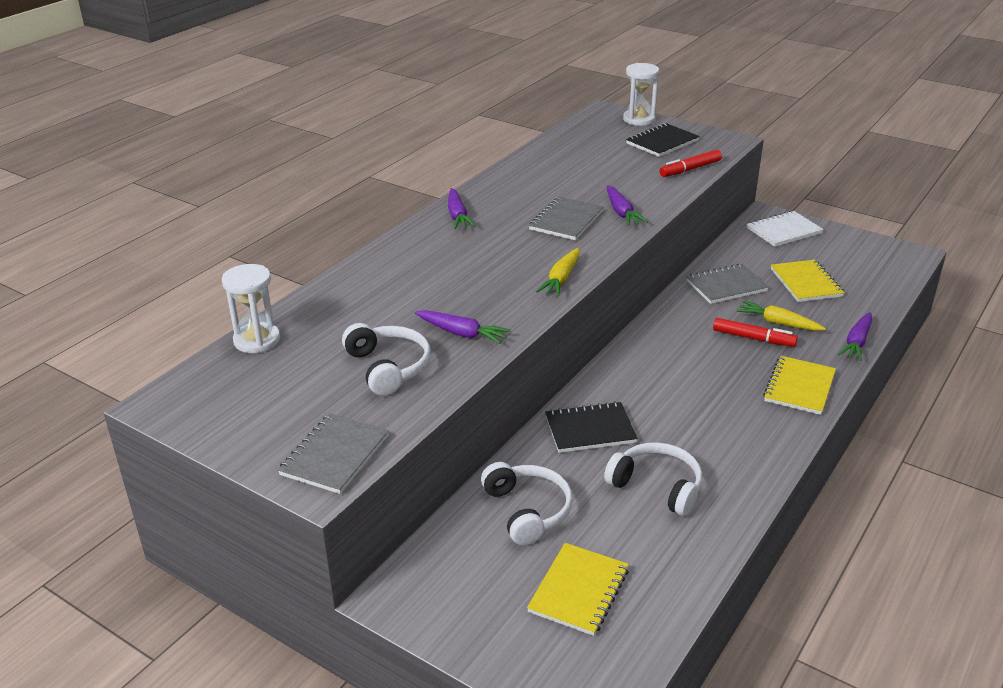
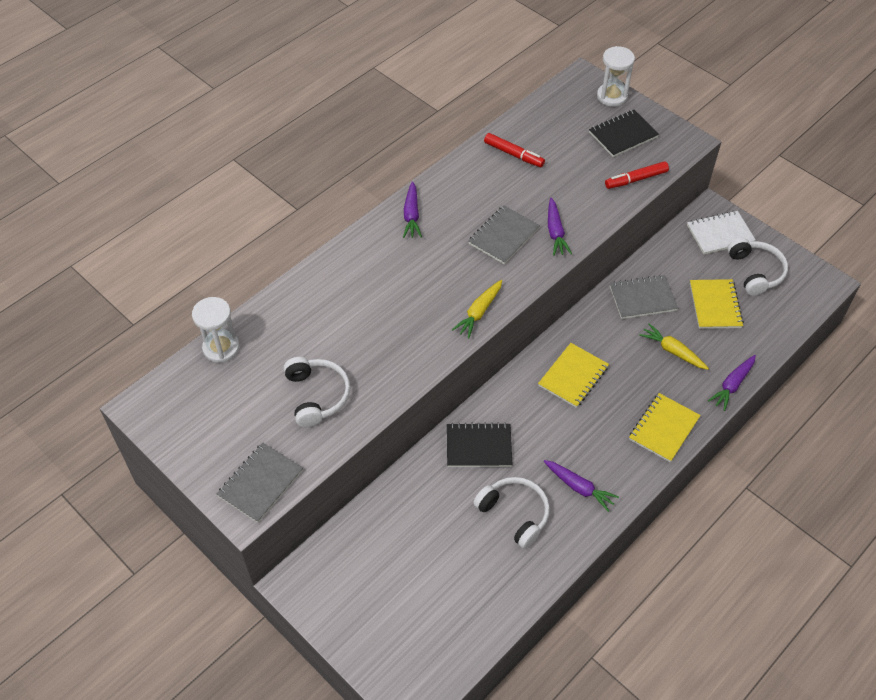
camera: 10 degrees right, 20 degrees up
(462, 333) = (382, 366): purple carrot -> purple carrot (579, 487)
(528, 510) = (410, 520): white headphones -> white headphones (755, 272)
(579, 591) = (428, 601): yellow notebook -> yellow notebook (573, 376)
(753, 338) = (644, 366): red marker -> red marker (513, 154)

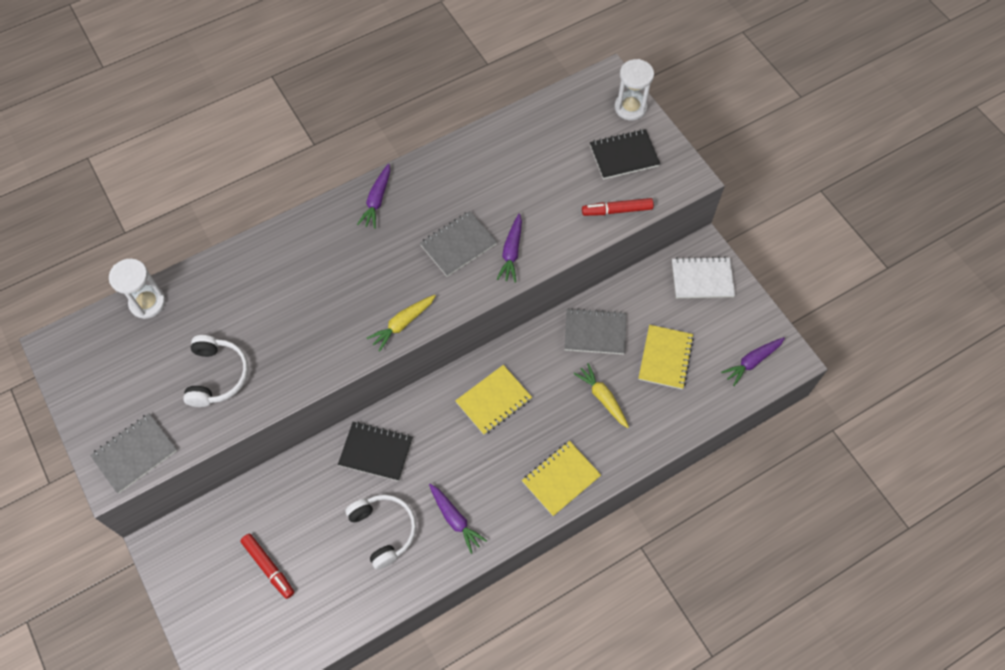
camera: 15 degrees right, 10 degrees up
(513, 154) = (503, 153): red marker -> red marker (268, 567)
(732, 385) = (647, 449): purple carrot -> purple carrot (752, 362)
(755, 272) = (722, 330): white headphones -> none

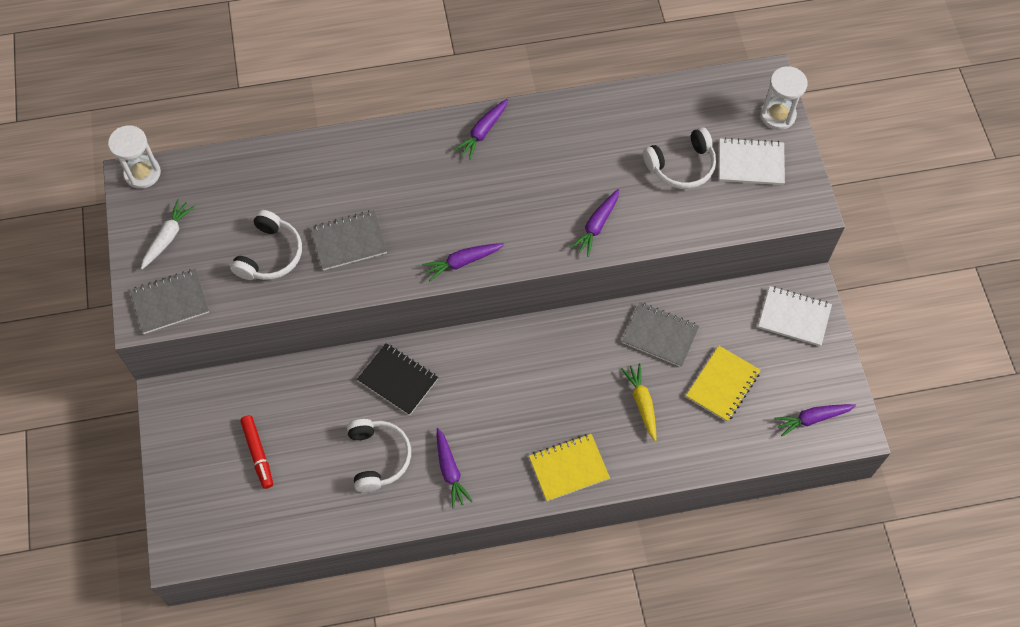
camera: 20 degrees right, 0 degrees up
(110, 391) = (168, 237): none -> white carrot
(147, 303) = (230, 164): white hourglass -> white hourglass (142, 173)
(402, 324) = (462, 262): yellow carrot -> purple carrot
(458, 245) = (546, 201): grey notebook -> grey notebook (349, 241)
(493, 401) = (531, 369): yellow notebook -> none
(566, 176) = (681, 166): none -> white headphones
(617, 210) = (721, 217): red marker -> none
(624, 155) = (751, 163): black notebook -> white notebook

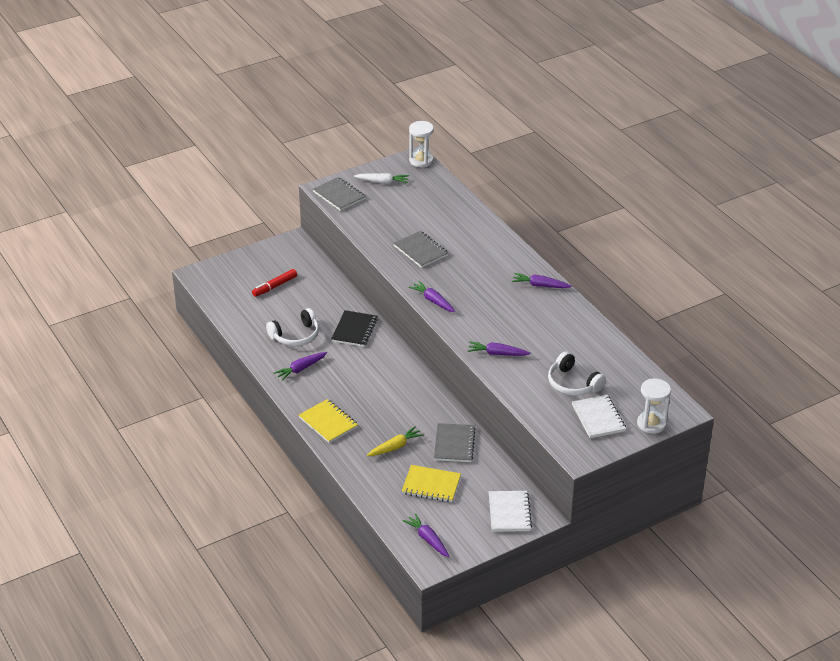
camera: 70 degrees right, 25 degrees down
(270, 254) = (393, 223): white headphones -> none

